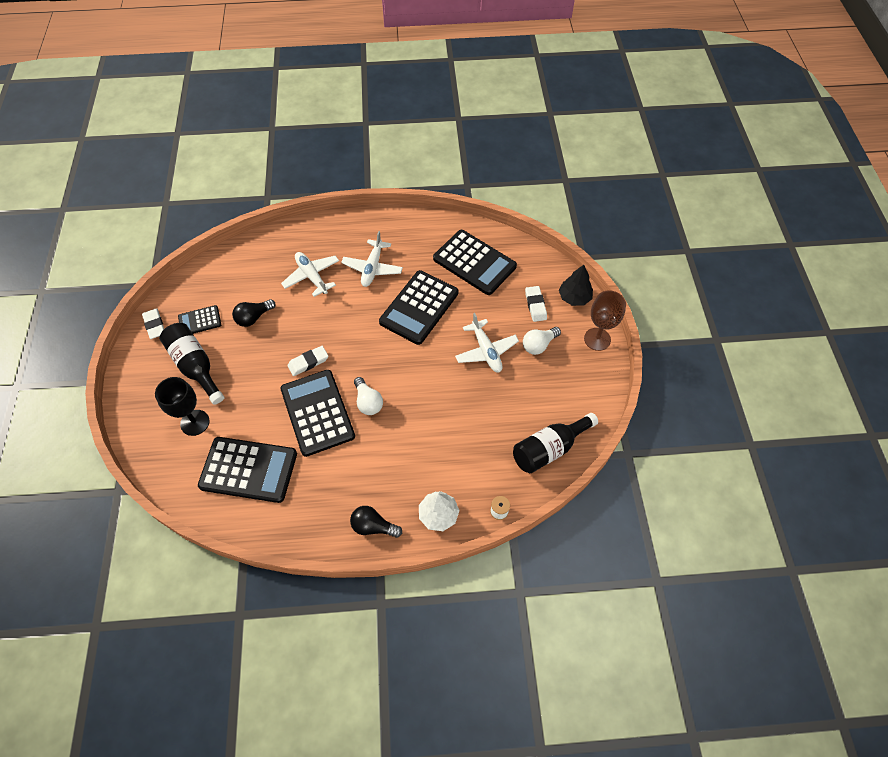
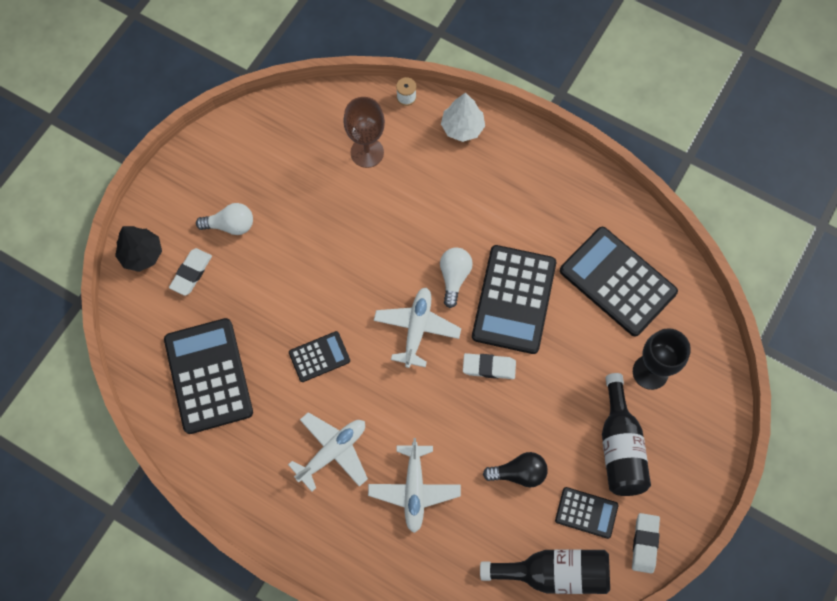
camera: 145 degrees left, 10 degrees up
(373, 526) = (528, 154): black light bulb -> none
(419, 307) = (319, 357): black calculator -> black calculator, size x0.51
(486, 351) = (290, 255): white plane -> white plane (417, 329)
(549, 449) = (315, 119): black bottle -> black bottle (554, 573)
(597, 339) = (166, 192): brown goblet -> brown goblet (367, 152)

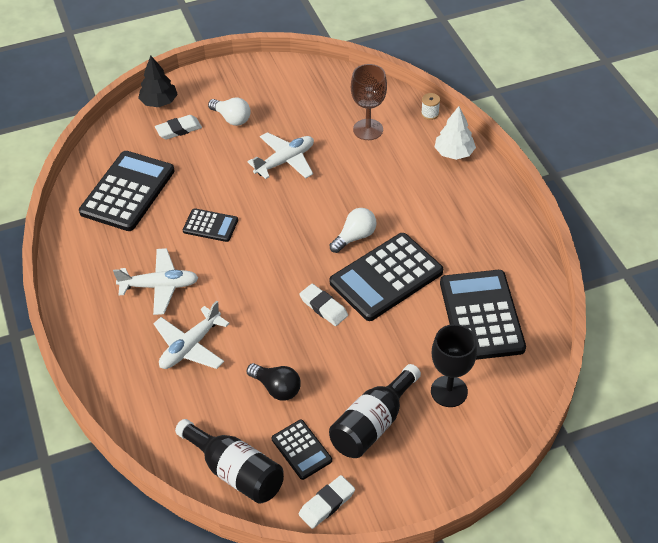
camera: 40 degrees right, 20 degrees down
(417, 329) = (295, 251): white plane -> white plane (285, 161)

